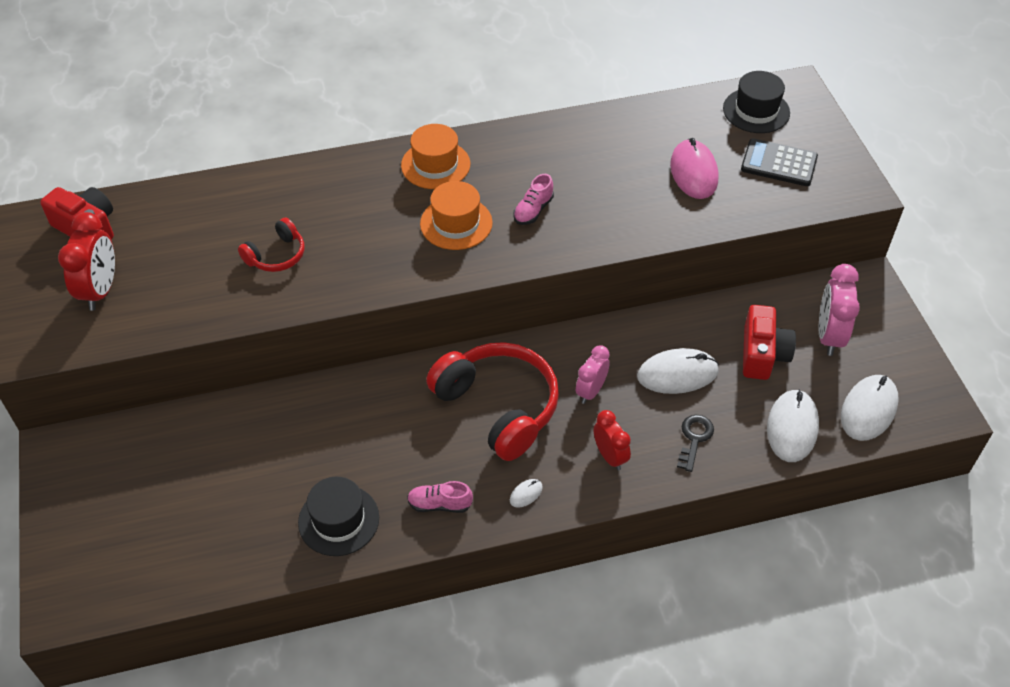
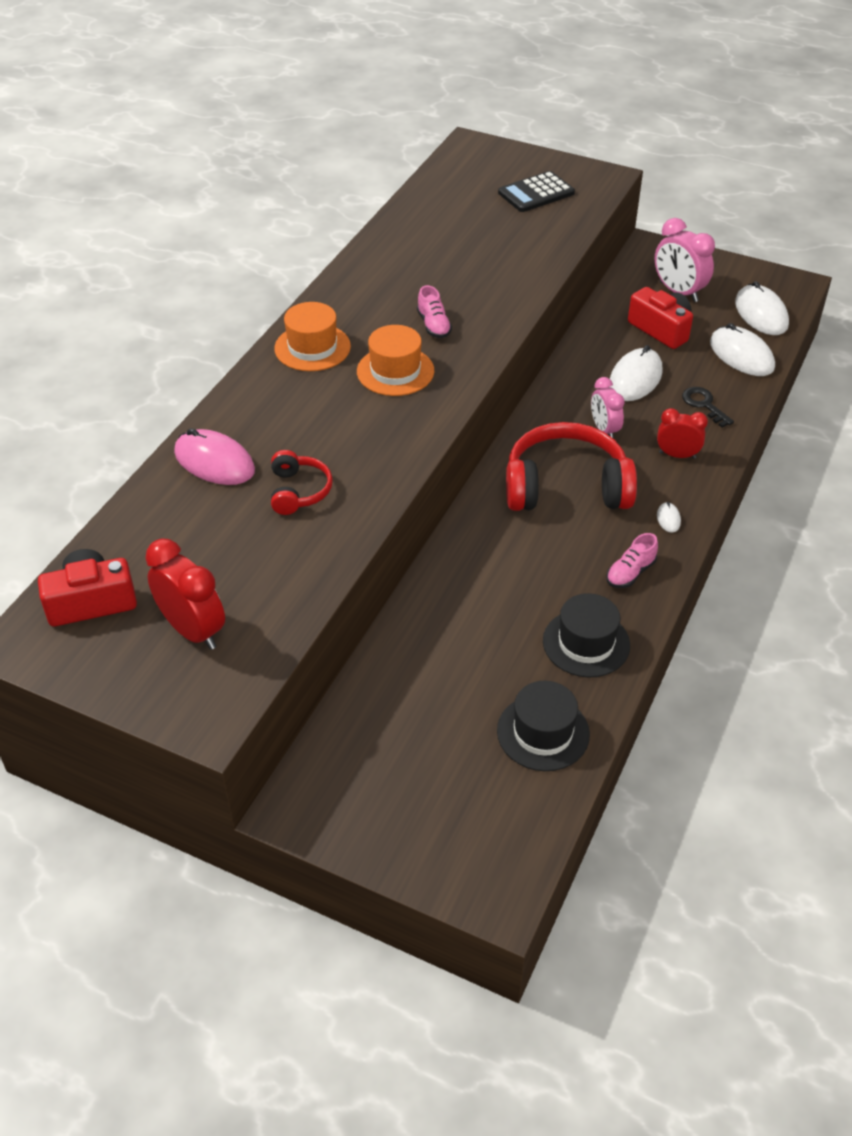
camera: 50 degrees left, 5 degrees down
(693, 172) = (495, 232): pink mouse -> pink mouse (214, 462)
(756, 111) = (470, 173): black hat -> black hat (543, 732)

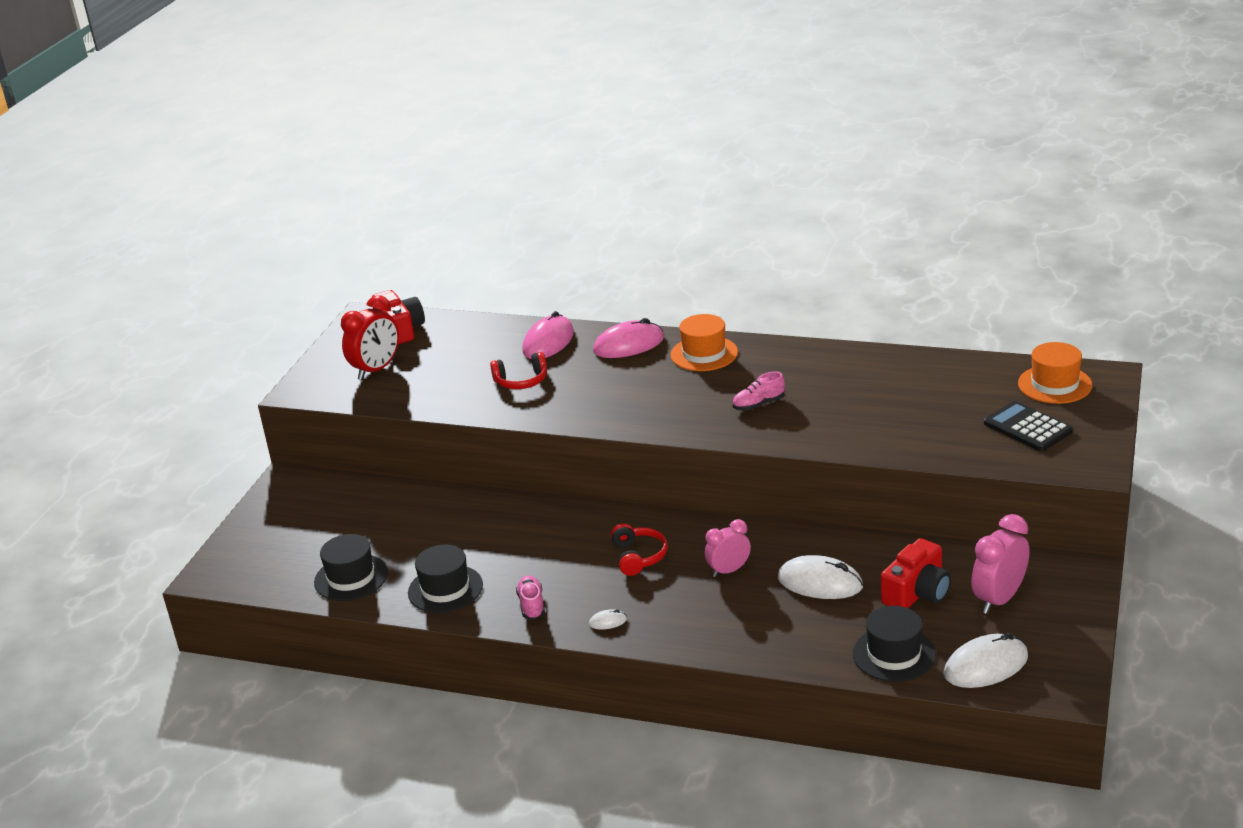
camera: 85 degrees right, 15 degrees down
(260, 399) = (628, 345): none -> pink mouse
(395, 371) = (684, 396): orange hat -> orange hat (1054, 384)
(566, 486) = (638, 557): red headphones -> red headphones, size x0.50
(630, 573) = (531, 605): pink shoe -> pink shoe turned 45 degrees clockwise
(677, 455) = (703, 620): red clock -> none
(704, 404) = (792, 632): black key -> none
(741, 355) = (894, 654): white mouse -> black hat

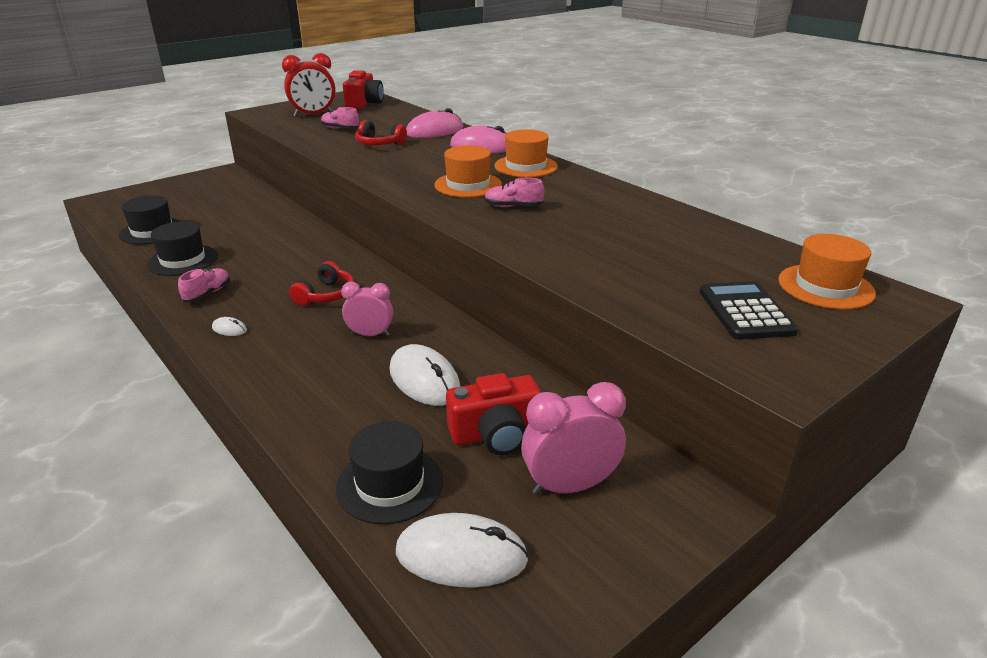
camera: 30 degrees right, 0 degrees up
(444, 377) = (340, 129): none -> pink shoe
(686, 397) = (468, 185): none -> orange hat

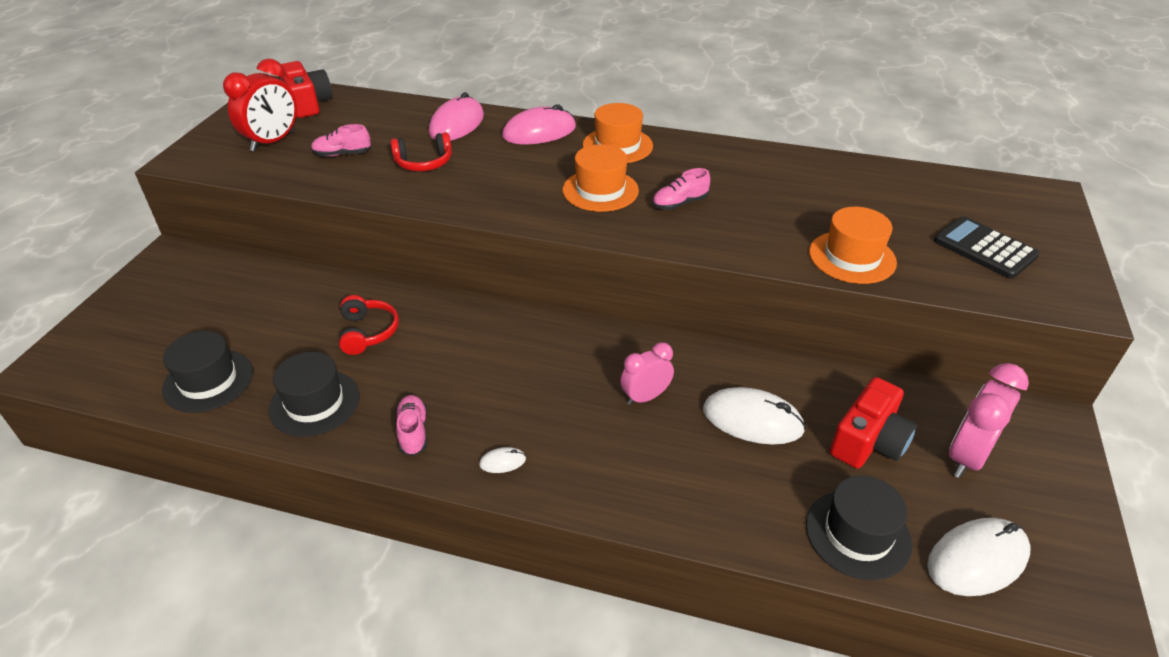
camera: 35 degrees left, 10 degrees up
(326, 295) = (542, 372): red headphones -> red headphones (368, 332)
(825, 286) = (997, 200): orange hat -> orange hat (852, 257)

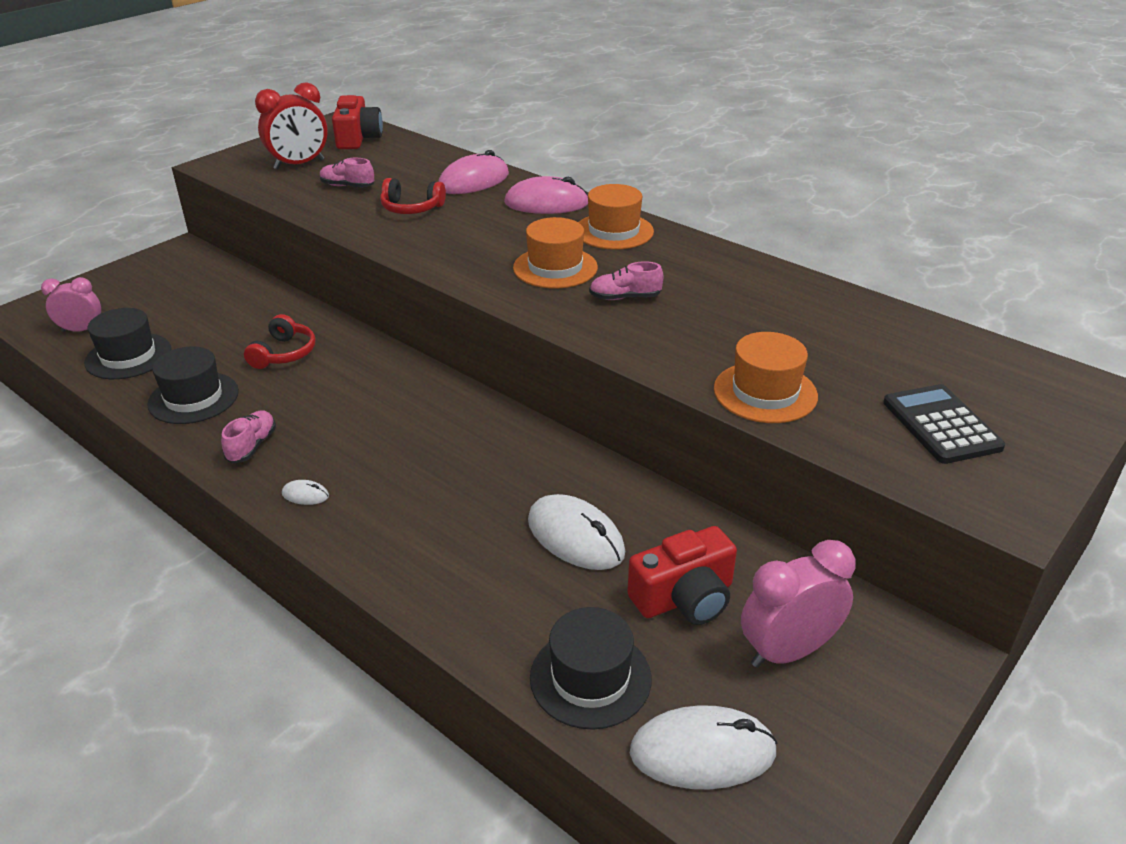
camera: 25 degrees right, 5 degrees down
(645, 397) = (485, 482): pink clock -> pink clock (81, 330)

